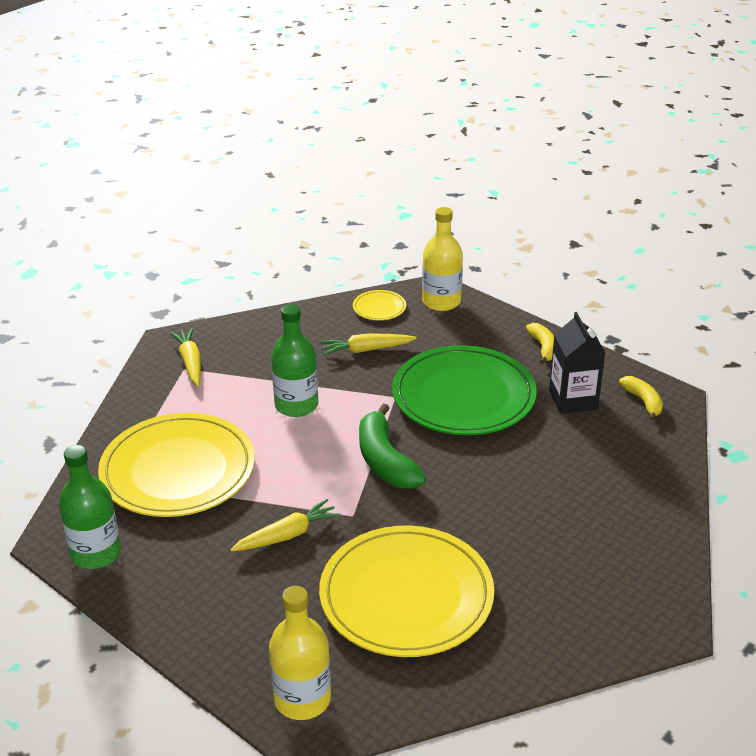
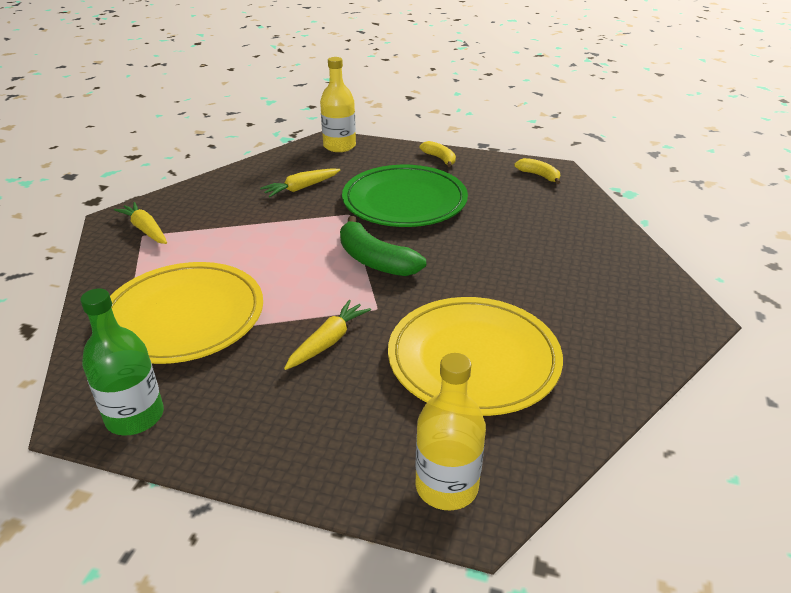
camera: 25 degrees left, 0 degrees up
(296, 405) = (267, 239): green bottle -> none
(379, 308) = (292, 159): yellow plate -> none
(573, 399) = (489, 185): black carton -> none

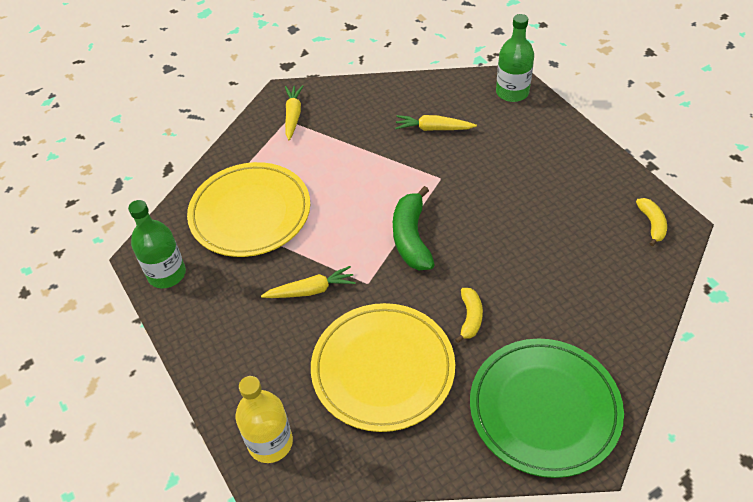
camera: 45 degrees right, 15 degrees up
(339, 146) = (512, 92): yellow bottle -> green bottle
(404, 201) = (497, 188): green plate -> green plate (544, 409)
(440, 159) = (583, 153): yellow banana -> yellow banana (470, 318)

